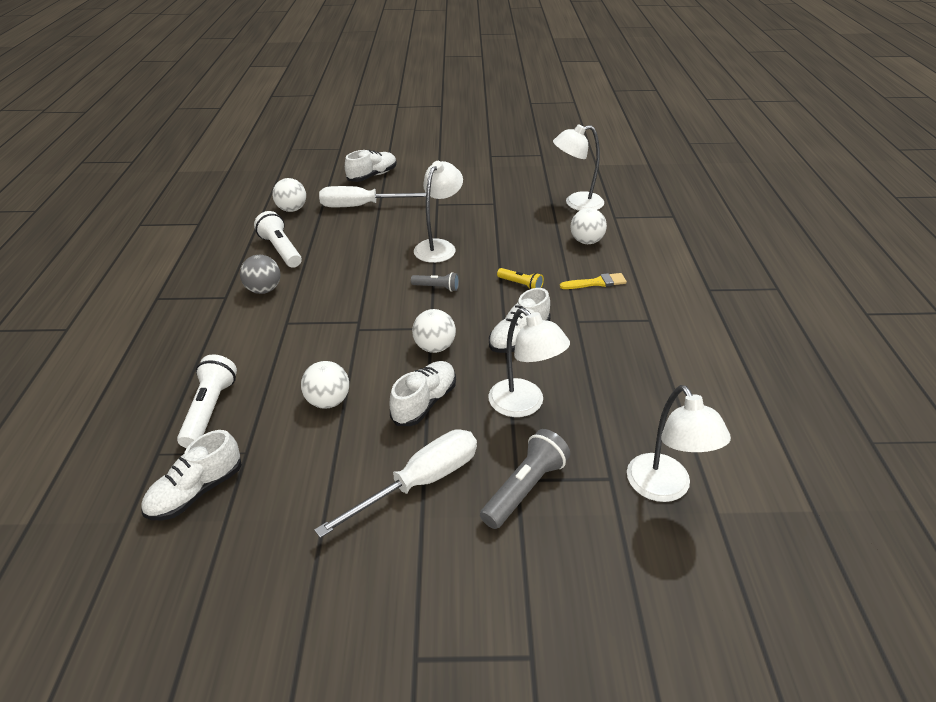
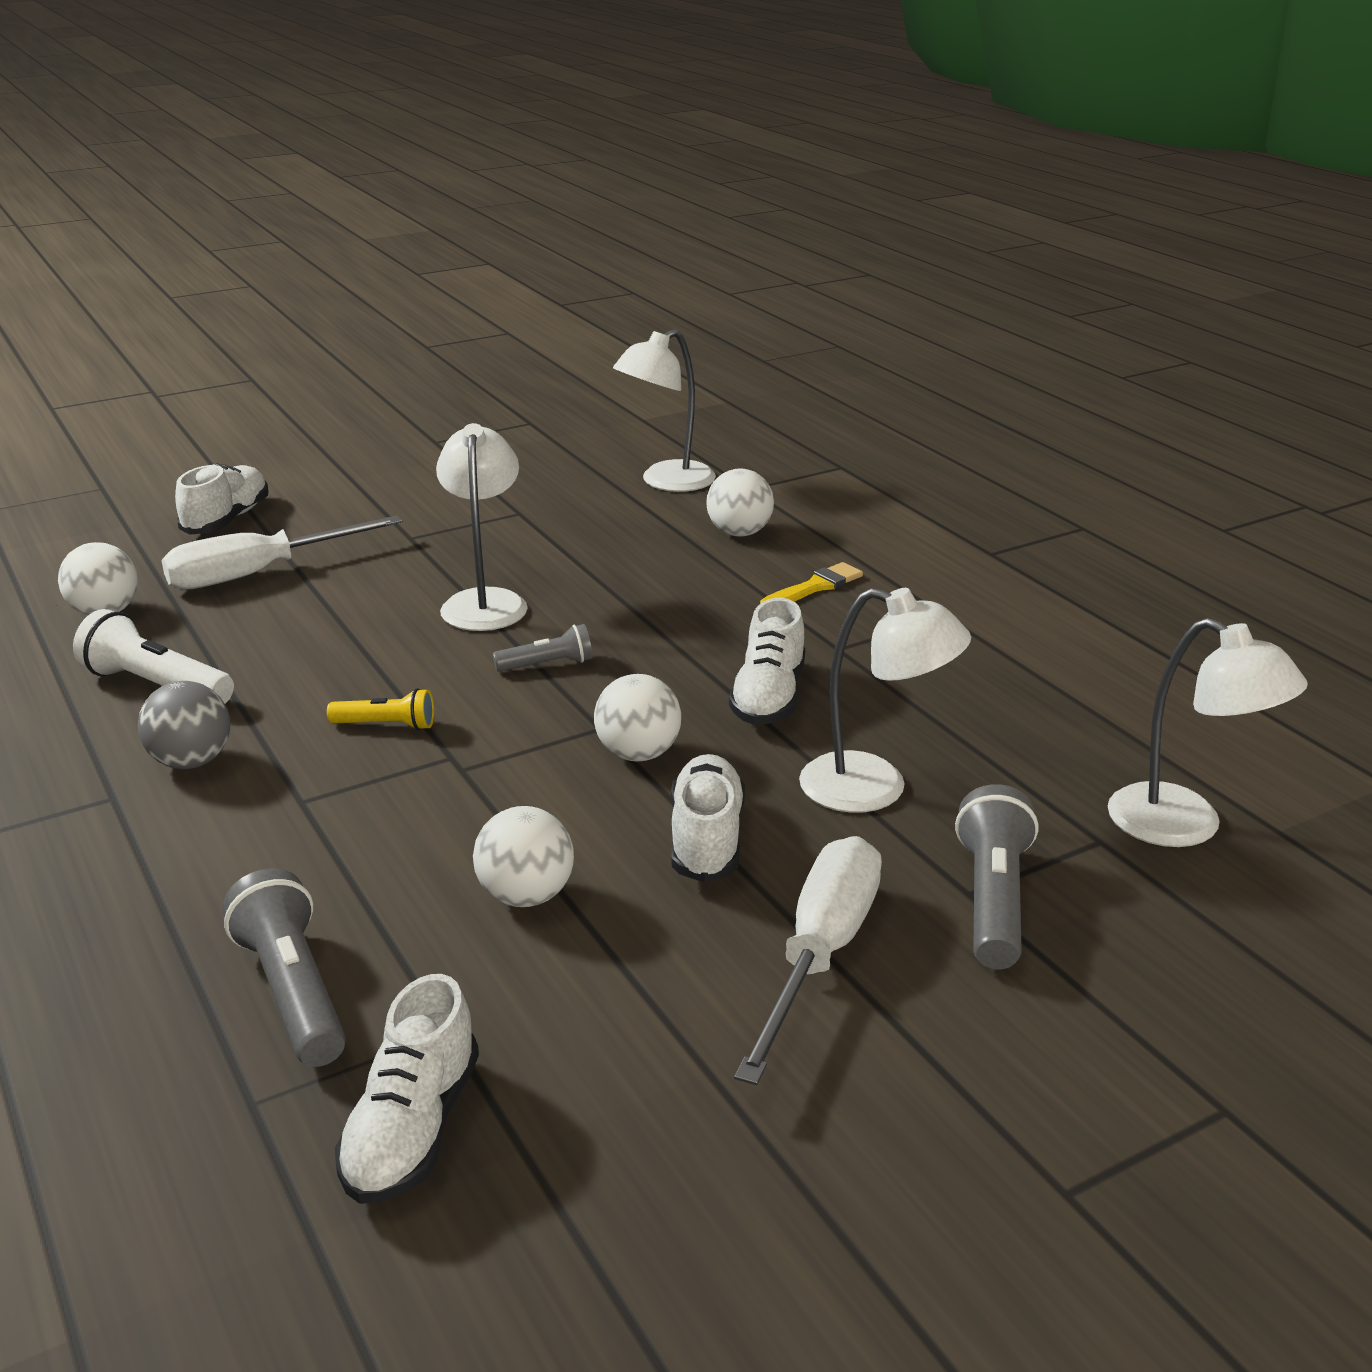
camera: 30 degrees left, 10 degrees down
(210, 410) = (293, 991): white flashlight -> grey flashlight
(521, 285) = (693, 622): yellow flashlight -> yellow flashlight (386, 725)

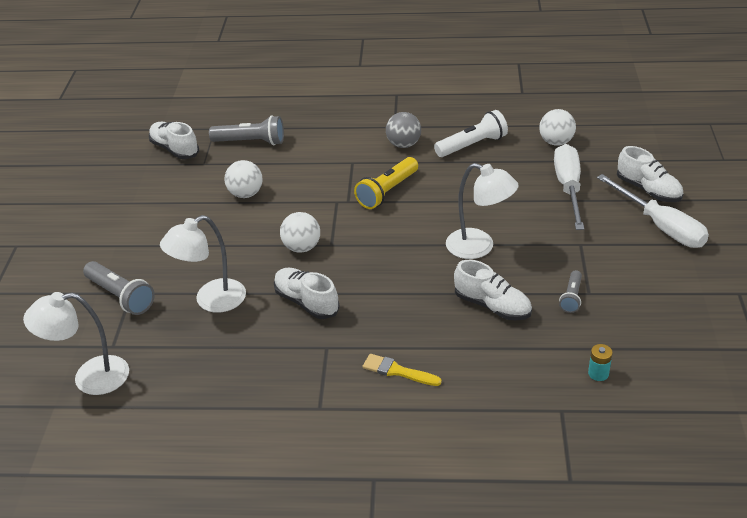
camera: 125 degrees right, 10 degrees up
(386, 725) = (387, 192): yellow flashlight -> yellow flashlight, size x1.70
(547, 664) = (398, 247): grey flashlight -> grey flashlight (571, 297)
(666, 482) = (598, 373): white lamp -> turquoise battery
(706, 839) = (230, 243): white shoe -> white shoe (492, 306)
(739, 533) = (493, 373): white ball -> none
(815, 587) = (397, 371): yellow brush -> yellow brush turned 120 degrees clockwise
(820, 955) = (146, 243): white screwdriver -> white screwdriver (660, 226)

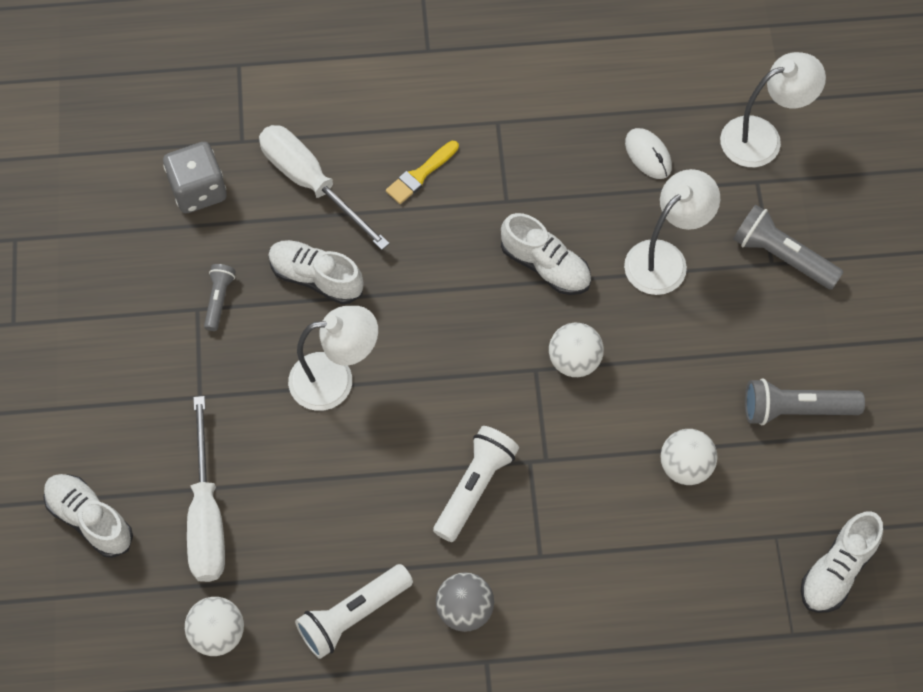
camera: 170 degrees right, 25 degrees up
(174, 149) = (837, 570): white shoe -> white shoe turned 90 degrees clockwise
(194, 372) = (648, 155): none -> white mouse
(251, 142) = (718, 599): grey flashlight -> grey flashlight (796, 409)
(387, 192) = (475, 487): yellow flashlight -> white flashlight
(397, 371) = (420, 175): yellow brush -> yellow brush turned 120 degrees clockwise
(479, 247) = (335, 379): white lamp -> white lamp turned 150 degrees clockwise
(598, 373) = (198, 190): turquoise battery -> grey dice
(660, 226) = (87, 440): white screwdriver -> white screwdriver (311, 183)

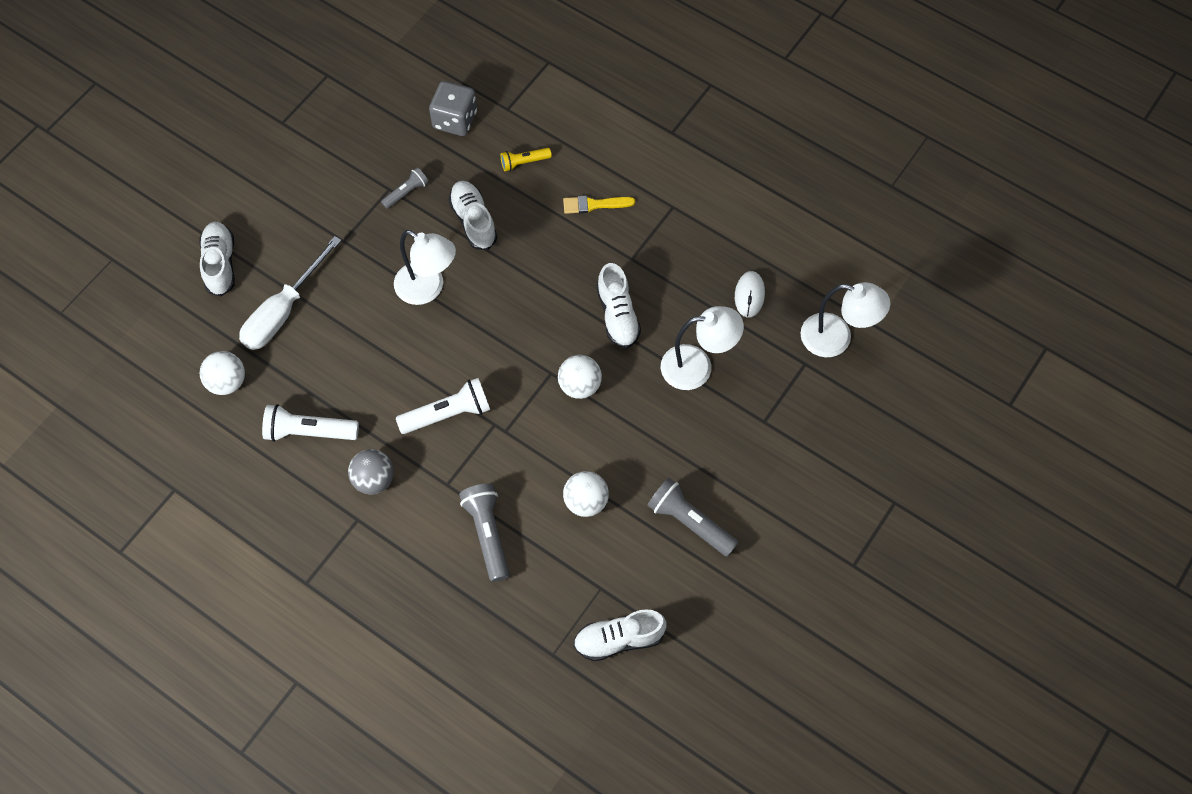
camera: 40 degrees right, 0 degrees up
(311, 183) = (524, 162): white screwdriver -> yellow flashlight
(782, 256) = (775, 422): grey flashlight -> grey flashlight (488, 534)

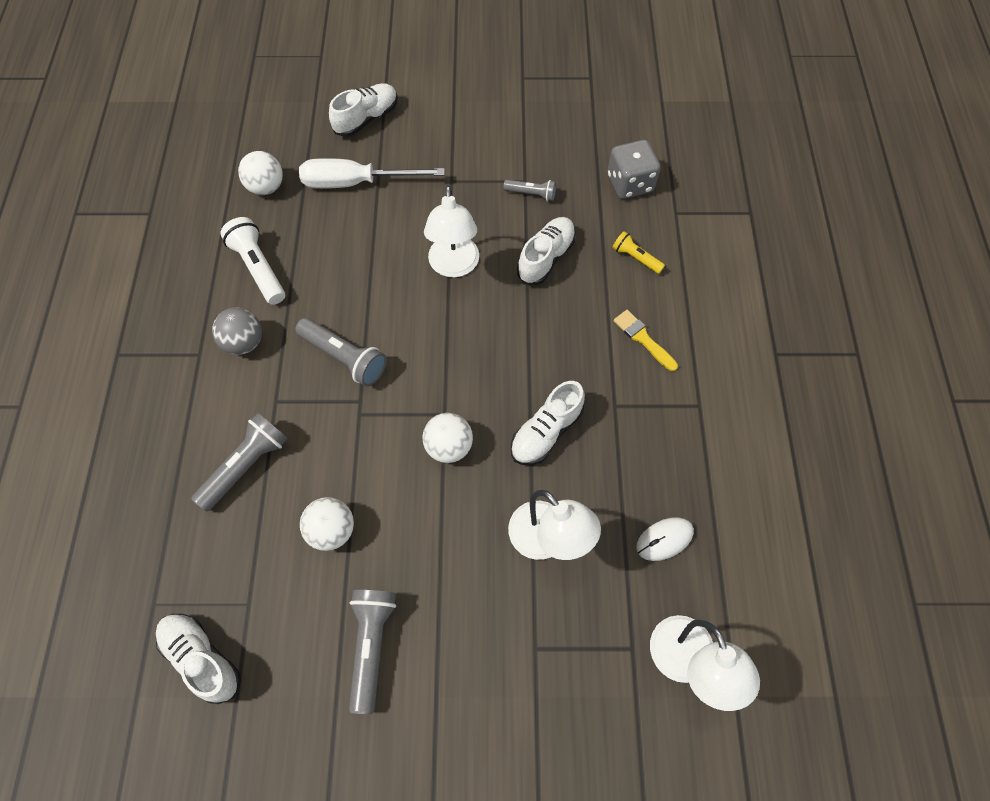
camera: 55 degrees right, 0 degrees up
(448, 414) = (344, 358): white flashlight -> grey flashlight

